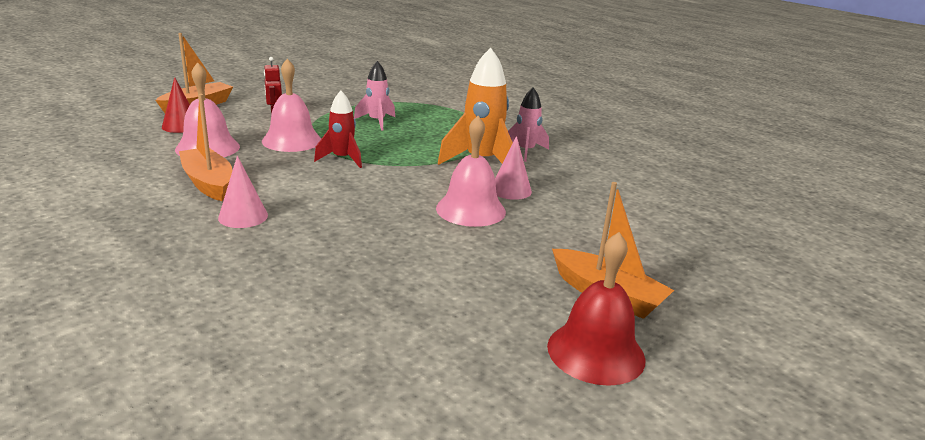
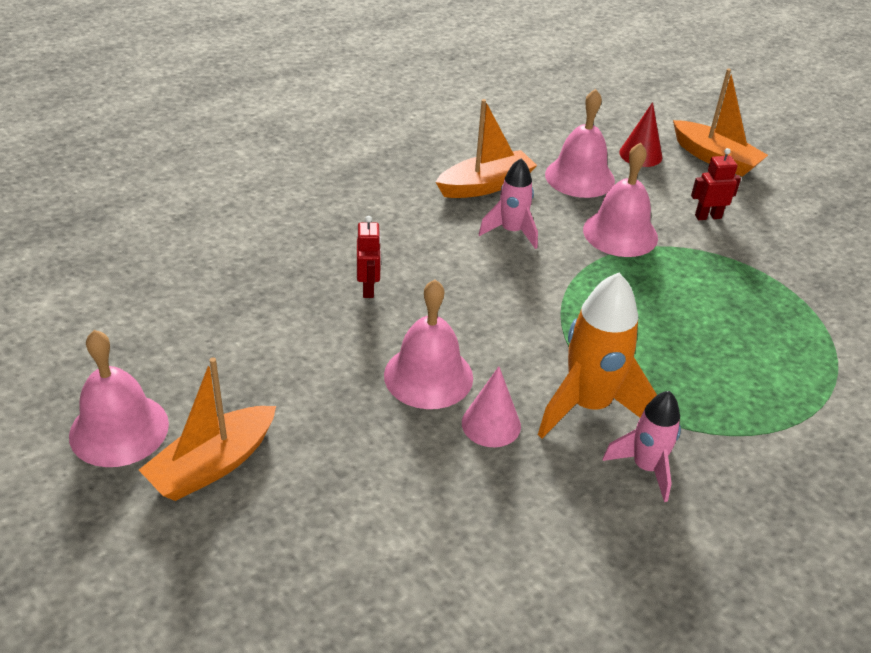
camera: 95 degrees right, 15 degrees up
(243, 216) = (410, 211): pink cone -> none
(342, 159) = (568, 273): red rocket -> none
(366, 234) = (368, 289): none -> red robot
(377, 122) = (720, 307): pink rocket -> pink rocket (511, 232)
(596, 352) = (119, 429): red bell -> pink bell

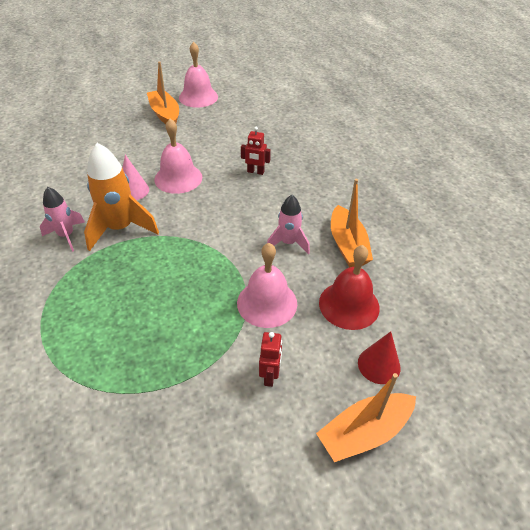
camera: 110 degrees right, 5 degrees up
(579, 177) = (349, 305): pink bell -> red bell

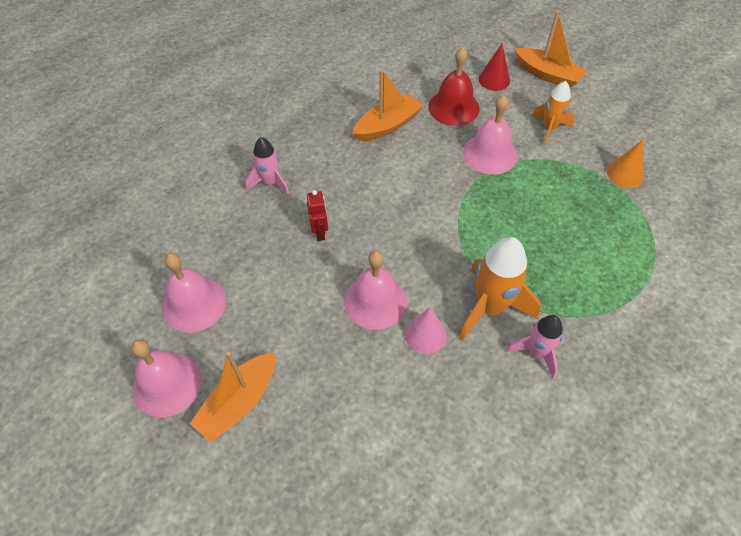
camera: 115 degrees left, 10 degrees up
(159, 410) = (624, 174): none -> orange cone
(241, 113) = (194, 303): none -> pink bell
(270, 376) = (549, 128): red robot -> orange rocket
(288, 243) = (413, 165): pink rocket -> pink rocket (270, 183)

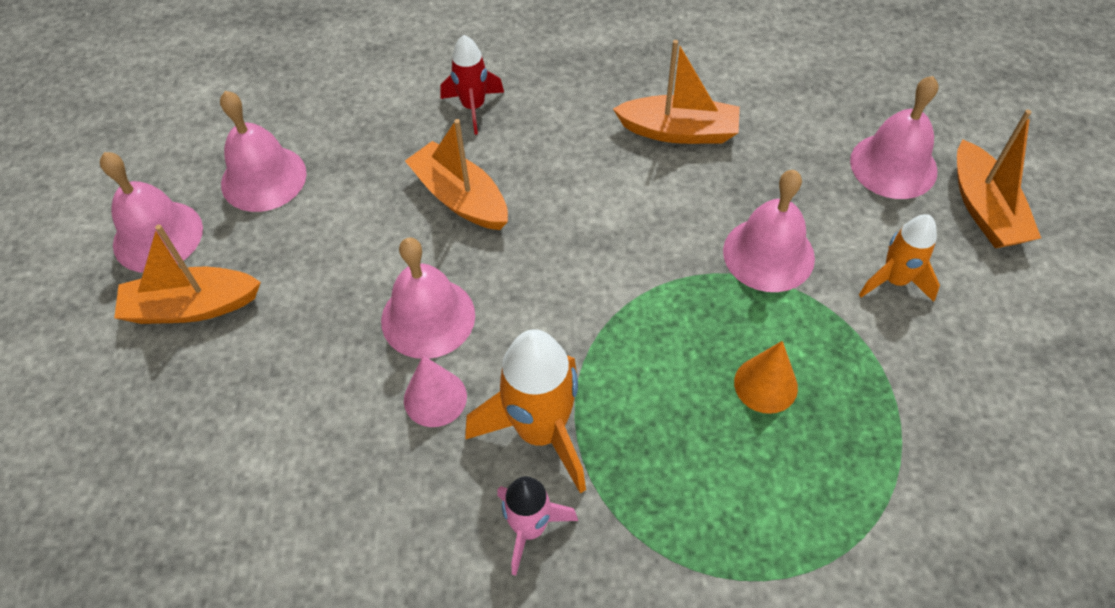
camera: 45 degrees right, 0 degrees up
(270, 183) = (473, 107): pink rocket -> red rocket
(320, 232) = (460, 198): red robot -> orange boat
(453, 107) = (791, 164): red bell -> none
(494, 80) = (893, 165): red cone -> pink bell
(624, 174) = (933, 419): orange cone -> orange cone (765, 384)

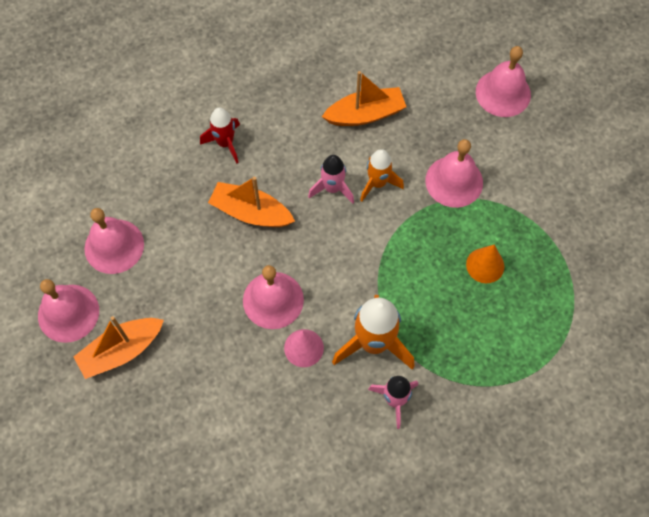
camera: 25 degrees left, 10 degrees up
(587, 205) = (332, 188): none -> pink rocket
(894, 281) = (531, 172): orange rocket -> orange rocket (377, 183)
(984, 209) = (564, 105): orange boat -> none

